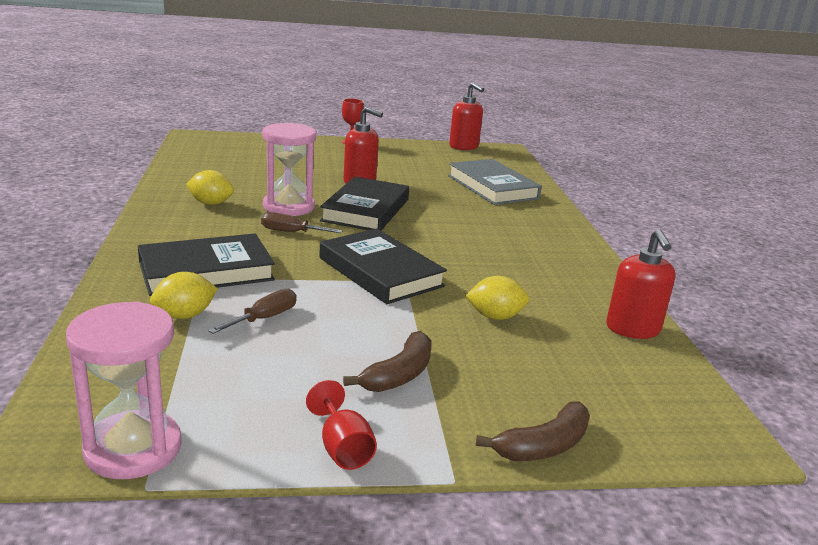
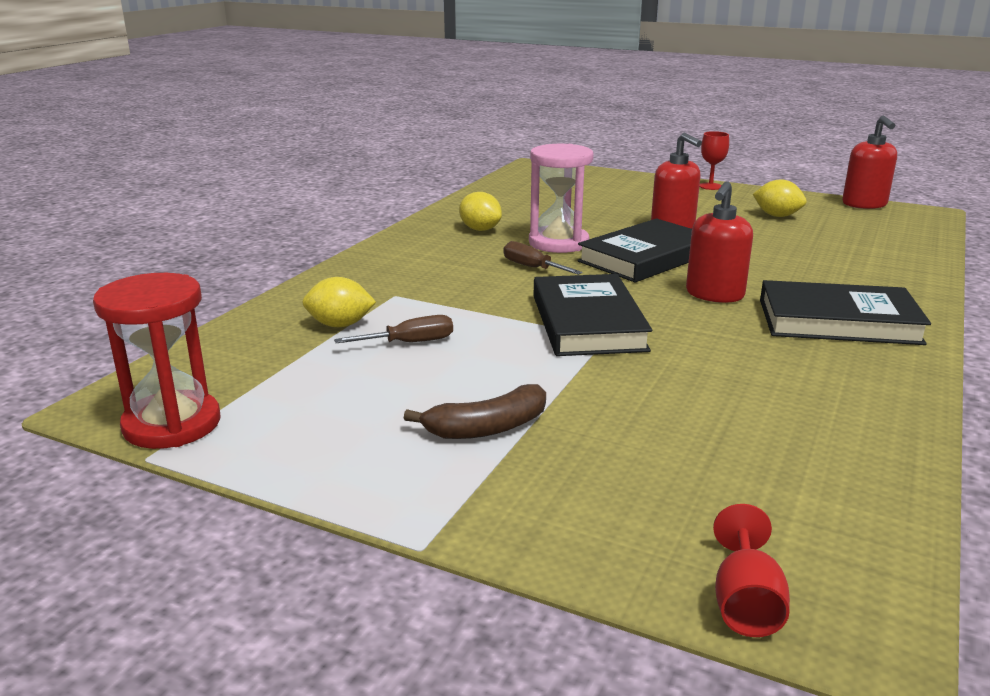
camera: 35 degrees right, 0 degrees up
(133, 448) = (172, 424): pink hourglass -> red hourglass
(206, 271) = (404, 290): black book -> black book (838, 321)
(342, 448) = (345, 480): red goblet -> red goblet (745, 603)
(492, 187) = (852, 254): grey book -> none
(495, 317) = (677, 397): yellow lemon -> yellow lemon (777, 216)
(544, 446) = (571, 549): brown banana -> none
(633, 329) = (870, 456): red soap dispenser -> red soap dispenser (714, 295)

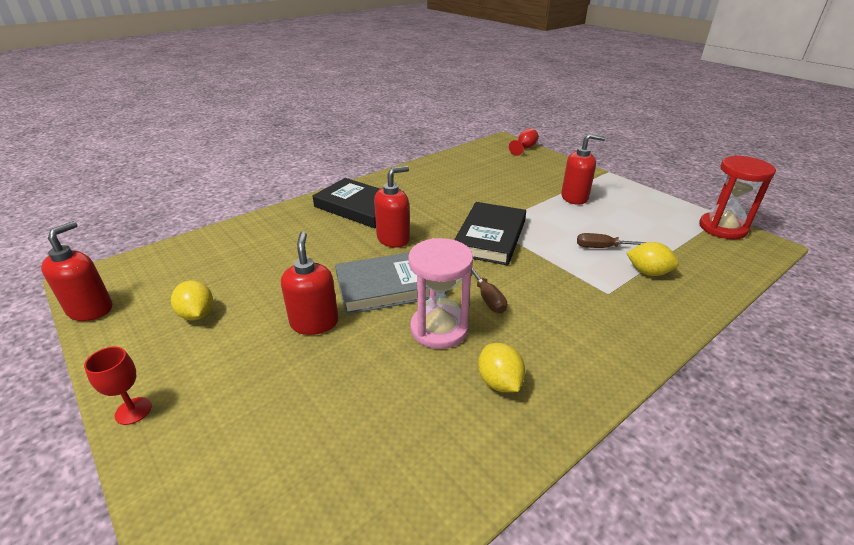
camera: 155 degrees left, 10 degrees up
(487, 428) = (574, 197): brown banana -> red soap dispenser
(646, 258) = (390, 286): black book -> grey book

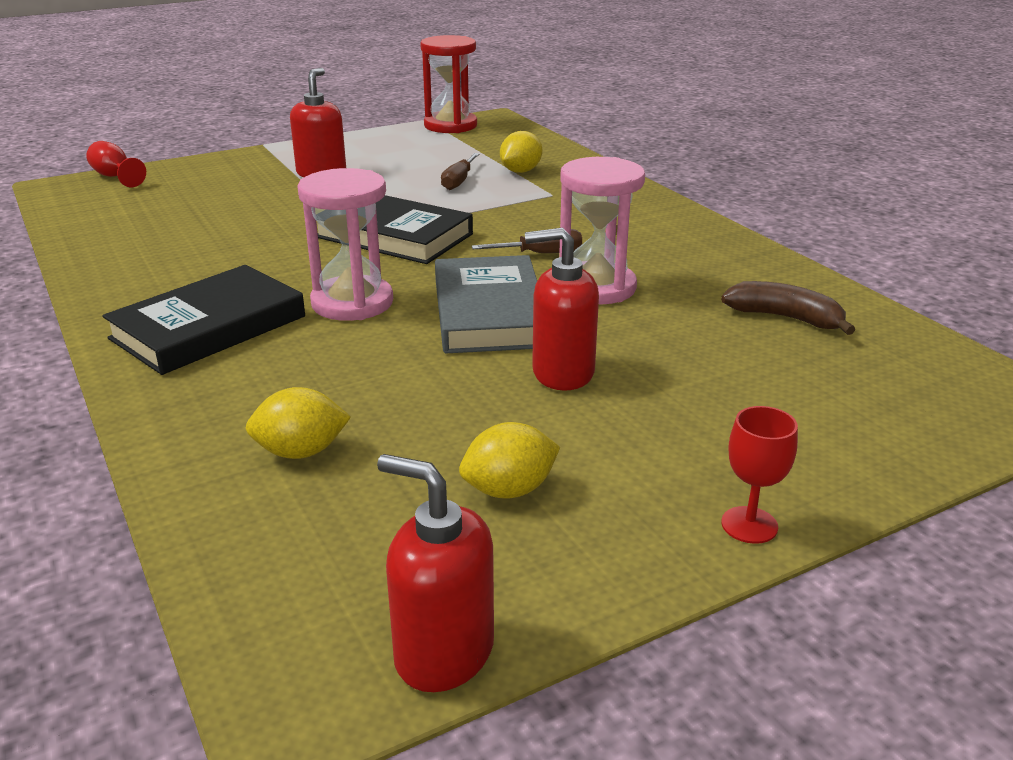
camera: 80 degrees left, 5 degrees down
(393, 239) = (352, 302): red soap dispenser -> pink hourglass
(410, 445) = (785, 318): none -> brown banana
(499, 382) = (692, 265): yellow lemon -> yellow lemon (301, 452)

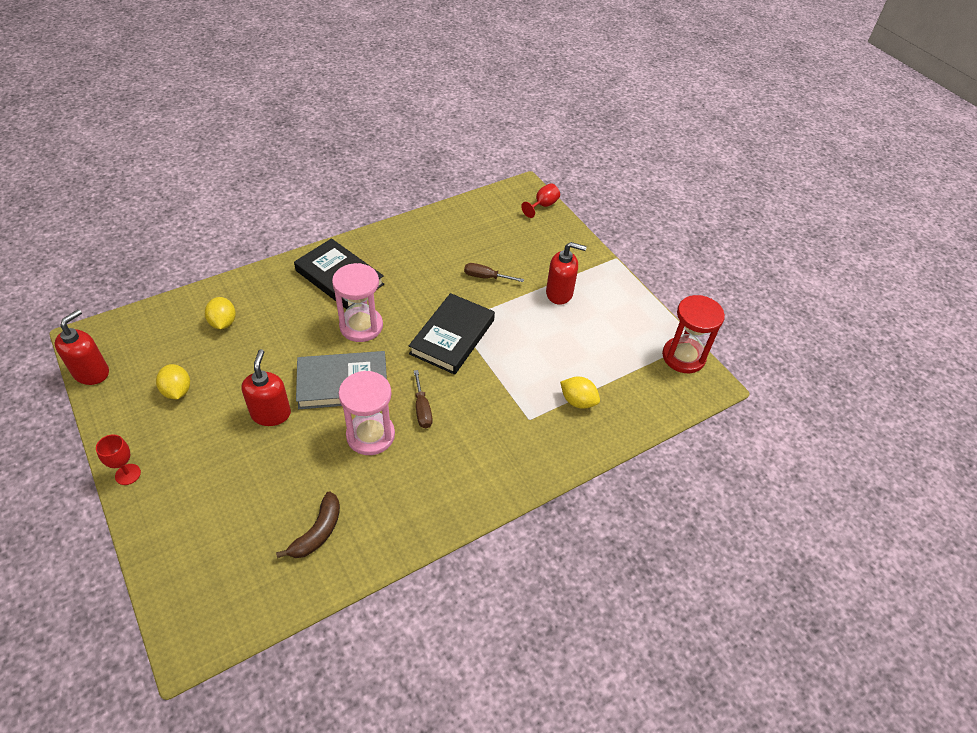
camera: 85 degrees right, 20 degrees up
(458, 181) = (552, 365): brown screwdriver -> brown screwdriver (486, 277)

